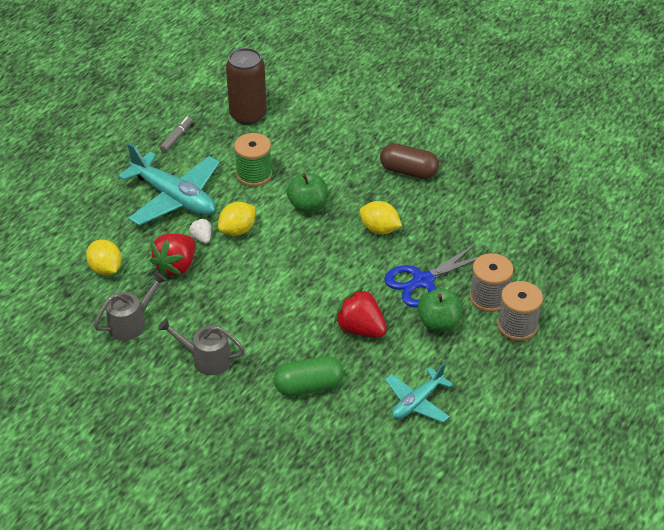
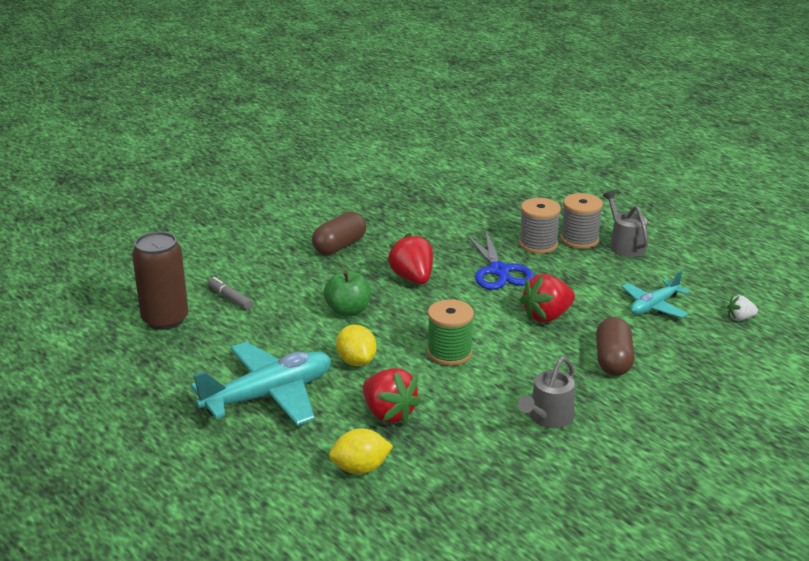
camera: 70 degrees left, 15 degrees down
(131, 323) = (466, 463): grey watering can -> grey watering can (625, 245)
(177, 138) = (160, 375): grey marker -> grey marker (230, 298)
(202, 238) = (352, 387): white strawberry -> white strawberry (740, 318)
(254, 174) = (272, 334): green spool -> green spool (449, 353)
(309, 386) = (613, 360): green capsule -> brown capsule
(379, 229) = (412, 278): yellow lemon -> red strawberry
(417, 402) = (654, 306): turquoise plane -> turquoise plane turned 75 degrees clockwise
(439, 323) = (558, 275): green apple -> none

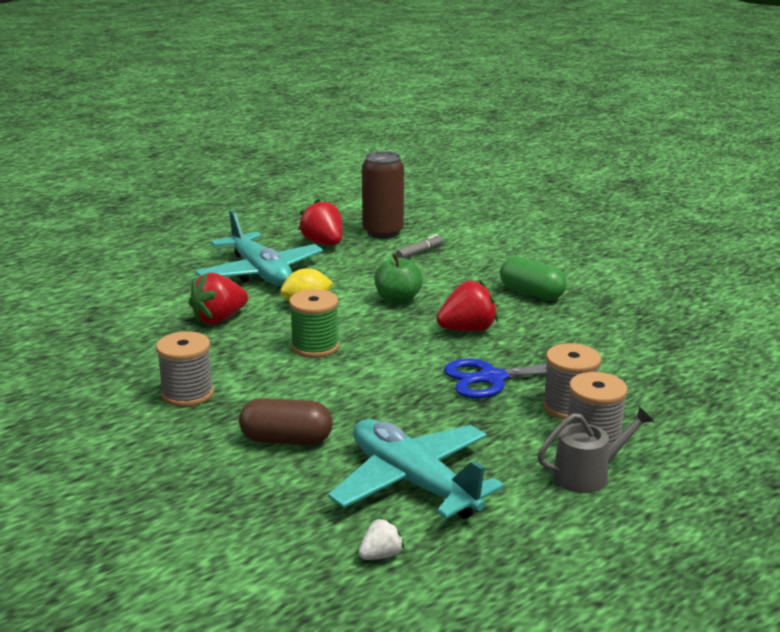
camera: 90 degrees right, 5 degrees down
(339, 246) = (531, 293): brown capsule -> green capsule
(360, 468) = (145, 309): yellow lemon -> none
(547, 316) = (387, 404): red strawberry -> red strawberry (323, 243)
(548, 417) = (187, 394): grey watering can -> grey spool
(654, 306) = (413, 482): turquoise plane -> turquoise plane, size x1.76
(740, 318) = (381, 555): white strawberry -> white strawberry turned 60 degrees clockwise

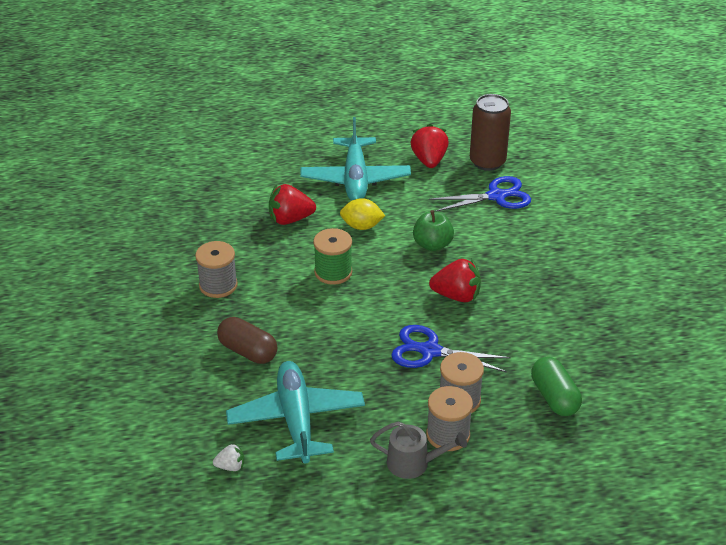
camera: 30 degrees right, 15 degrees up
(420, 252) = (496, 196): grey marker -> blue scissors
(531, 293) = (543, 275): green capsule -> green capsule (554, 397)

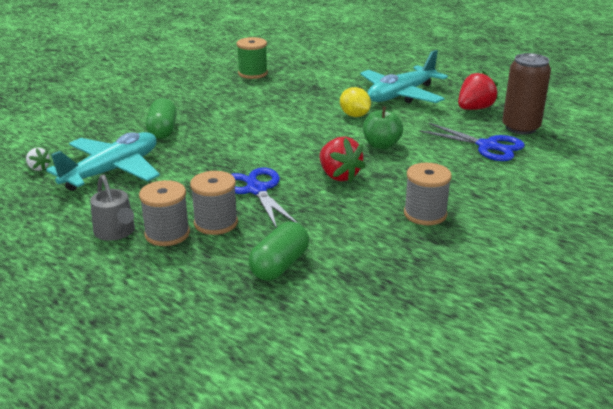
camera: 50 degrees right, 10 degrees down
(218, 285) = (215, 99): grey spool -> grey spool (425, 214)
(248, 351) = (162, 130): brown capsule -> green capsule
(290, 219) = (318, 93): red strawberry -> none
(333, 272) = (288, 125): green spool -> green spool (253, 73)

